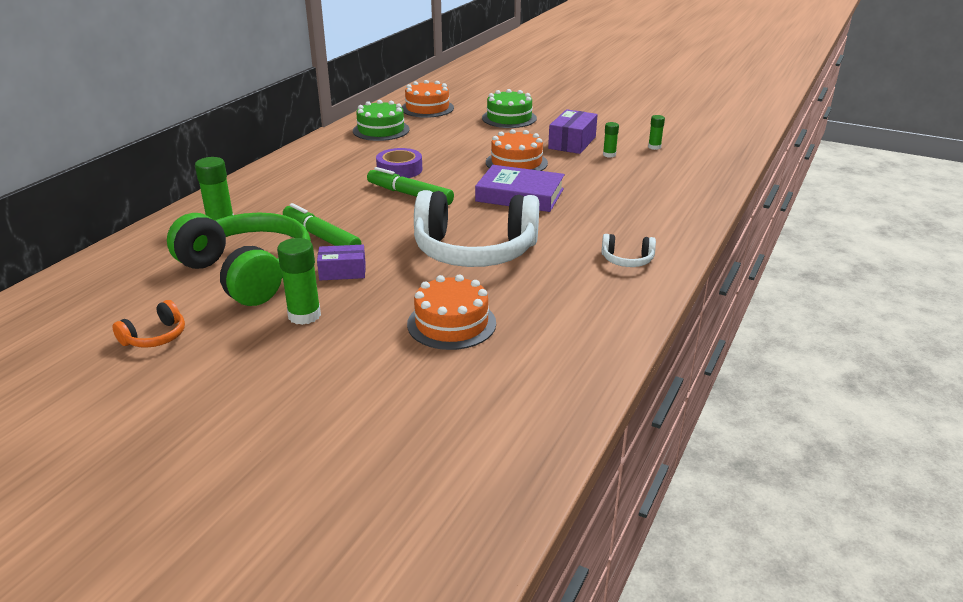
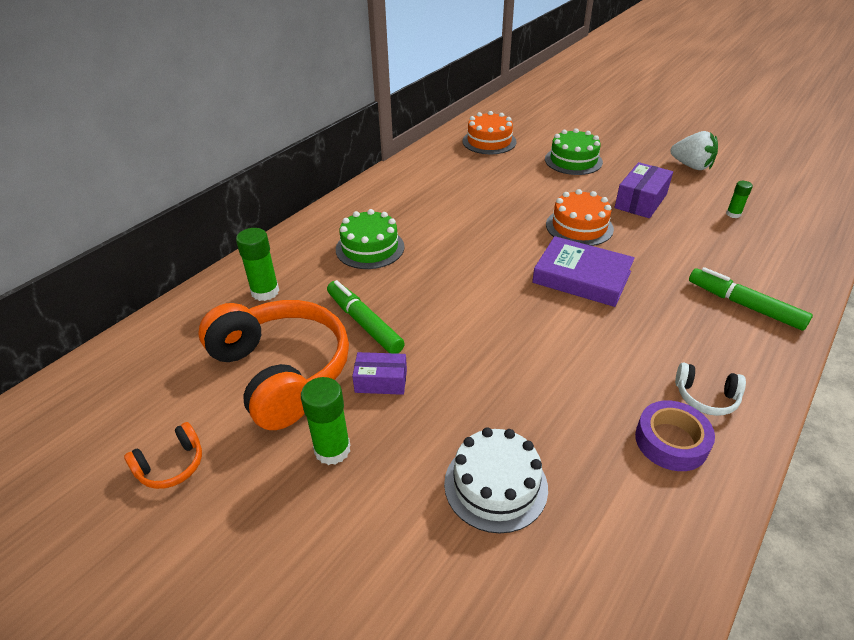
camera: 10 degrees right, 10 degrees up
(248, 273) = (282, 372): green headphones -> orange headphones
(381, 130) = (440, 169): green cake -> green cake (370, 248)
(399, 170) = (454, 228): purple tape -> purple tape (671, 441)
(409, 194) = (462, 266): green marker -> green marker (744, 305)
(451, 323) = (495, 485): orange cake -> white cake
(474, 251) = (528, 362): white headphones -> none
(609, 155) = (682, 222): green glue stick -> none
(618, 117) = (691, 166): none -> white strawberry

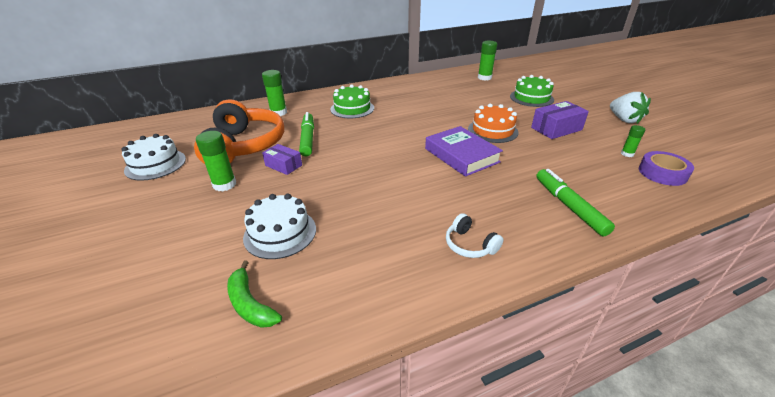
camera: 30 degrees right, 5 degrees down
(171, 465) = (155, 164): orange headphones -> white cake
(489, 141) = (484, 78): orange cake -> green glue stick
(571, 597) = (250, 304): none -> green banana
(671, 441) = (413, 258): purple tape -> purple tape (662, 173)

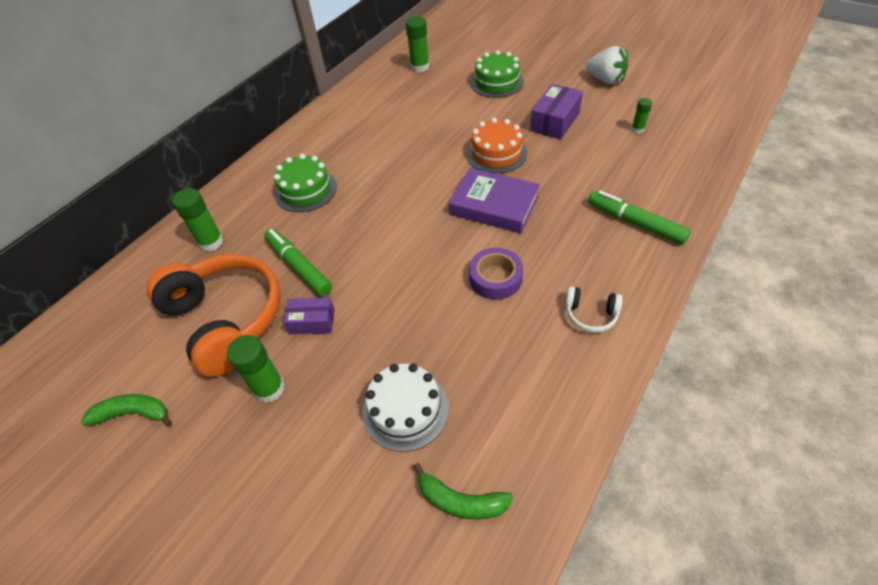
camera: 30 degrees left, 15 degrees up
(155, 164) = (133, 413): white cake -> green banana
(662, 173) = (679, 141): purple tape -> purple tape (495, 278)

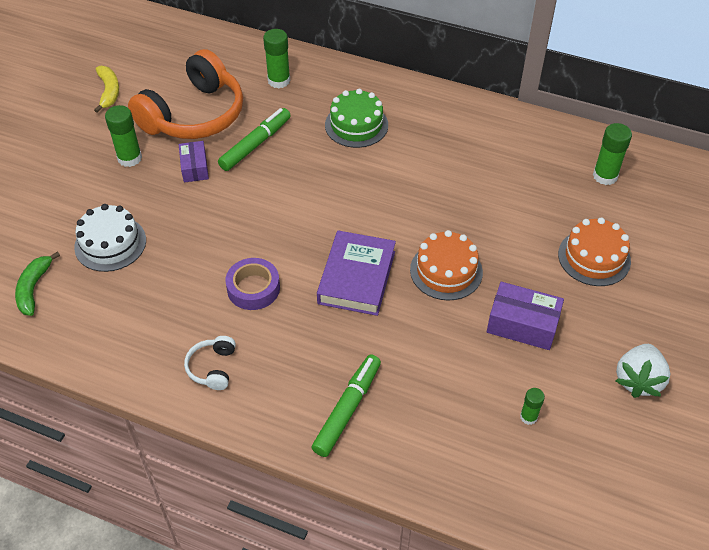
camera: 75 degrees right, 0 degrees up
(133, 413) = (109, 92): green banana -> yellow banana
(497, 82) = (594, 257): green cake -> orange cake

